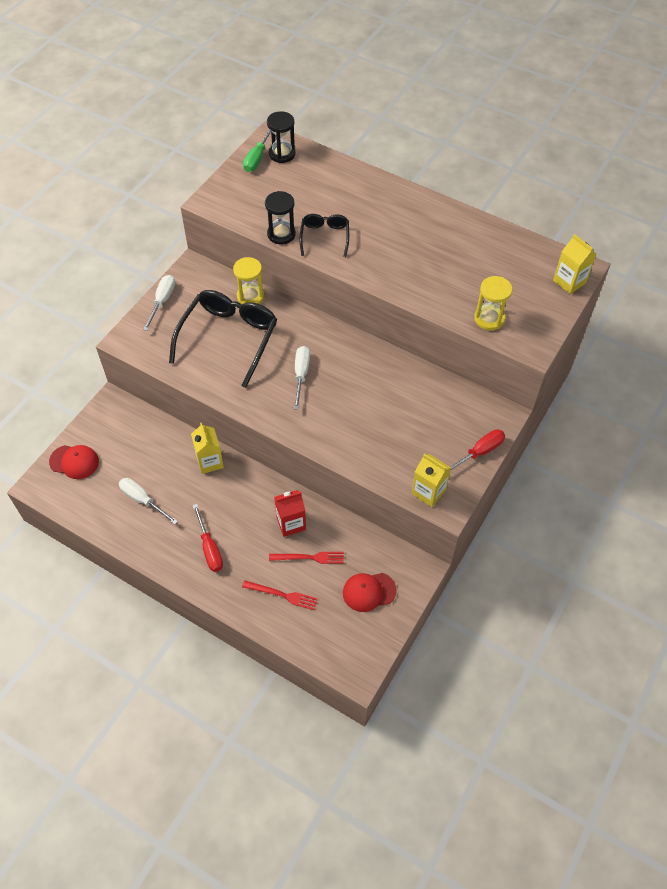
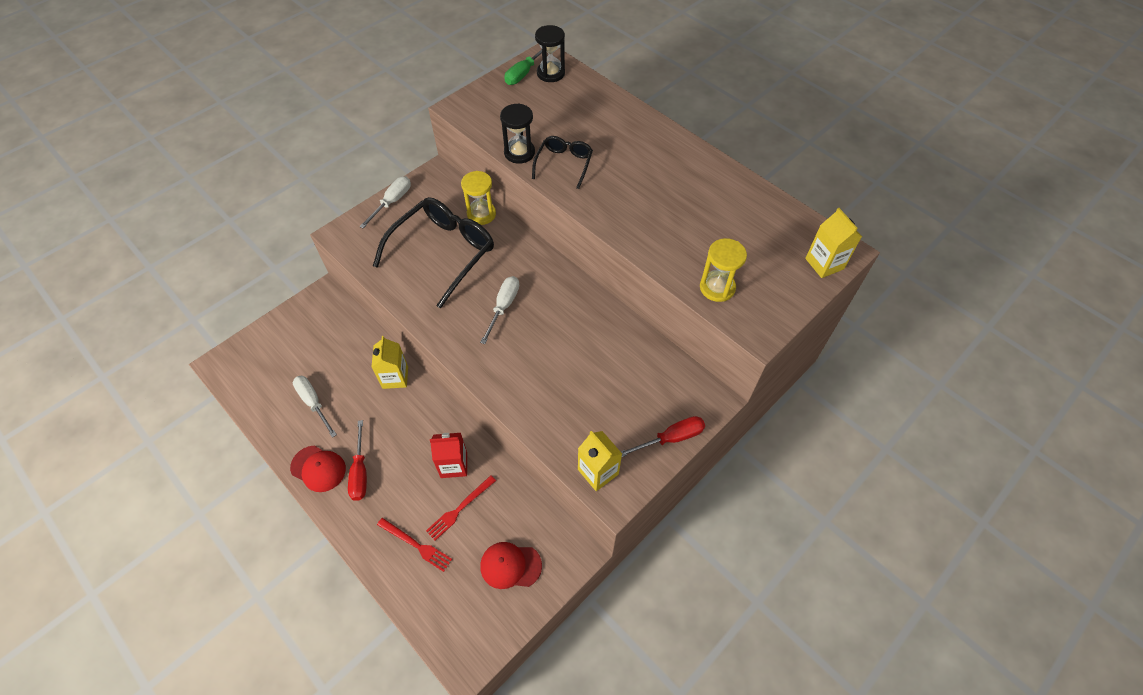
camera: 15 degrees right, 0 degrees up
(74, 462) = (264, 347): red cap -> red cap (318, 468)
(309, 557) = (460, 509): red fork -> red fork turned 120 degrees clockwise

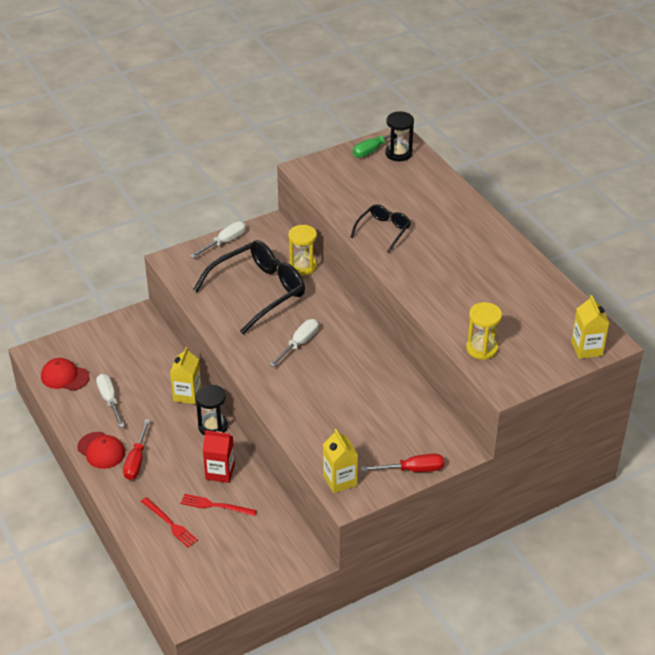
camera: 15 degrees right, 15 degrees down
(460, 509) = (215, 505): red fork -> red fork turned 45 degrees clockwise
(510, 565) = (247, 556): red cap -> red cap (65, 376)
(519, 153) = (346, 215): black hourglass -> black hourglass (213, 426)

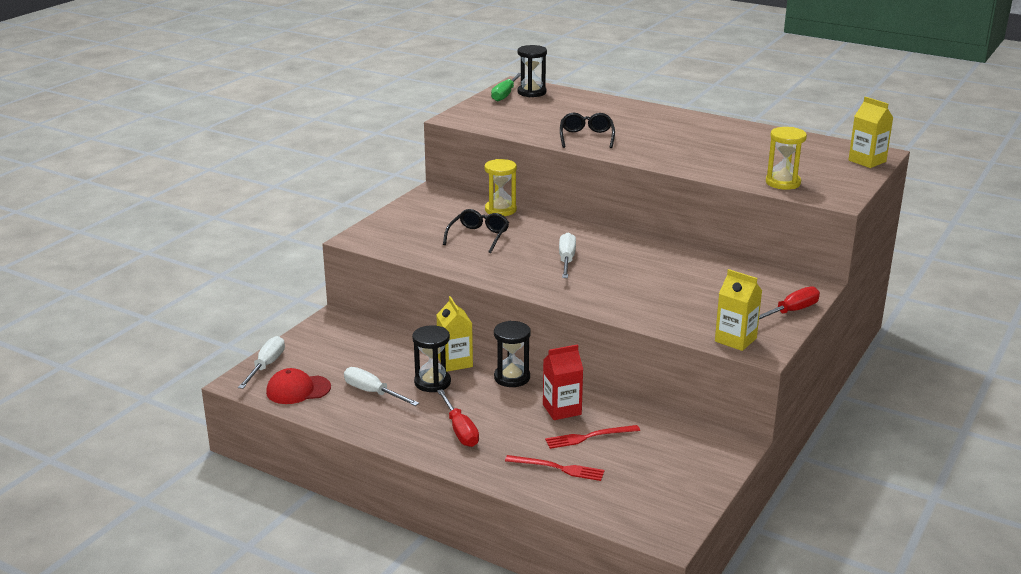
camera: 30 degrees left, 15 degrees down
(101, 450) = (410, 435): red cap -> none
(155, 408) = (432, 382): none -> black hourglass
(224, 242) = (399, 213): white screwdriver -> white screwdriver (266, 366)
(259, 291) = (478, 236): black glasses -> black glasses, size x0.53

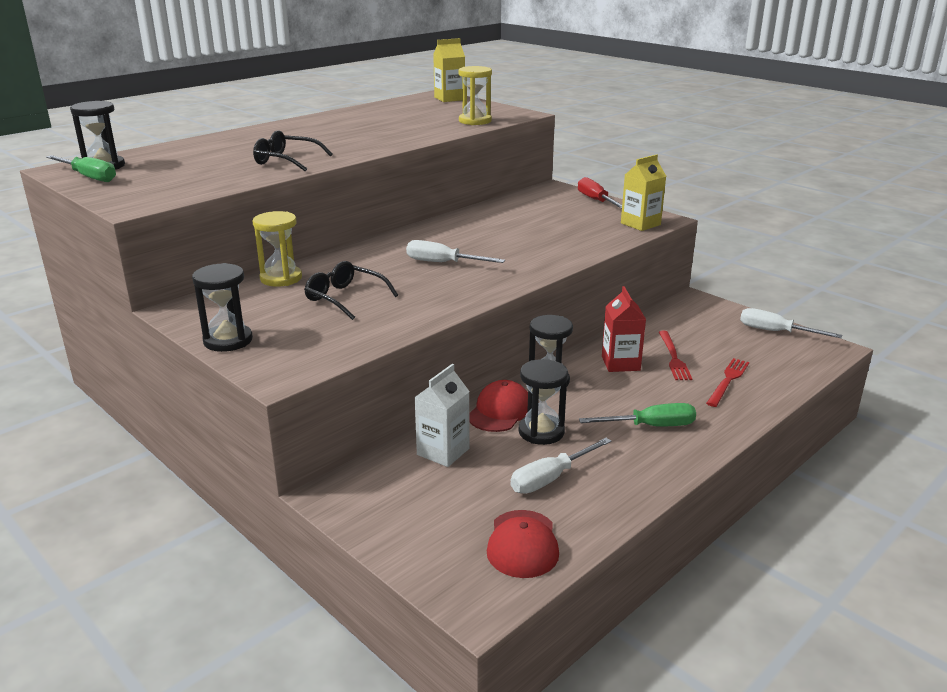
camera: 75 degrees left, 0 degrees up
(266, 366) = (439, 572): white screwdriver -> white screwdriver (775, 332)
(392, 348) = (443, 452): none -> white carton
(396, 215) = (228, 340): none -> black hourglass
(455, 362) = (500, 411): yellow carton -> red cap
(460, 430) = (650, 426): red screwdriver -> green screwdriver

